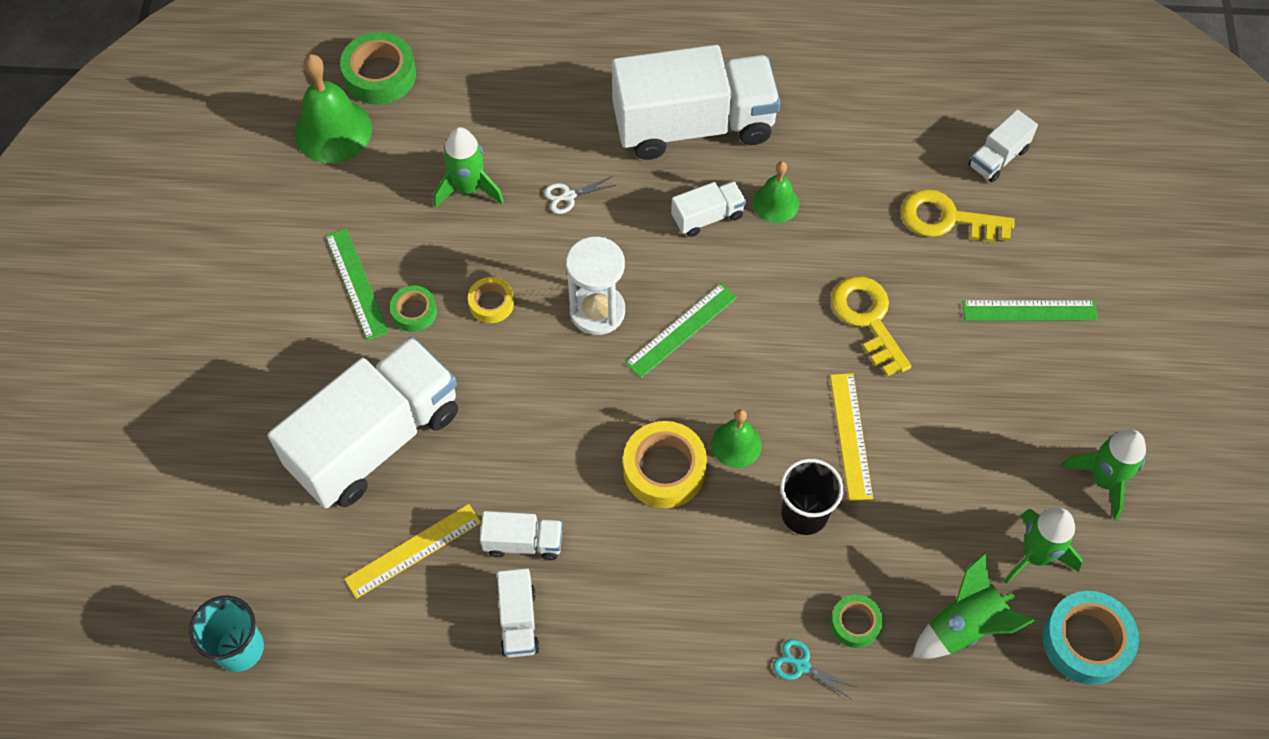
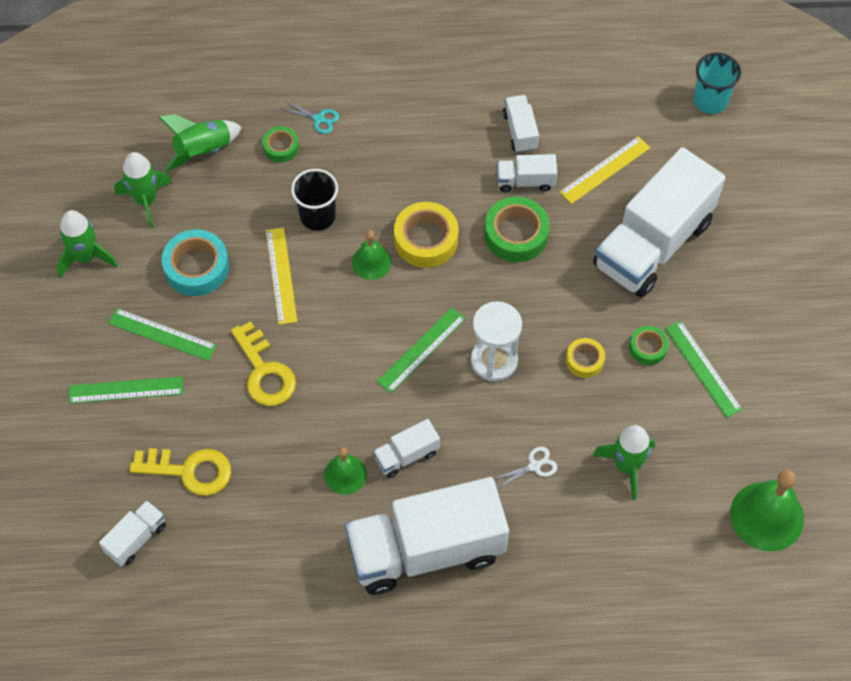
camera: 175 degrees right, 0 degrees up
(380, 75) = (739, 582): green tape -> green tape (516, 234)
(994, 372) = (162, 334): none -> green ruler
(1086, 641) = (117, 148): turquoise tape -> turquoise tape (197, 267)

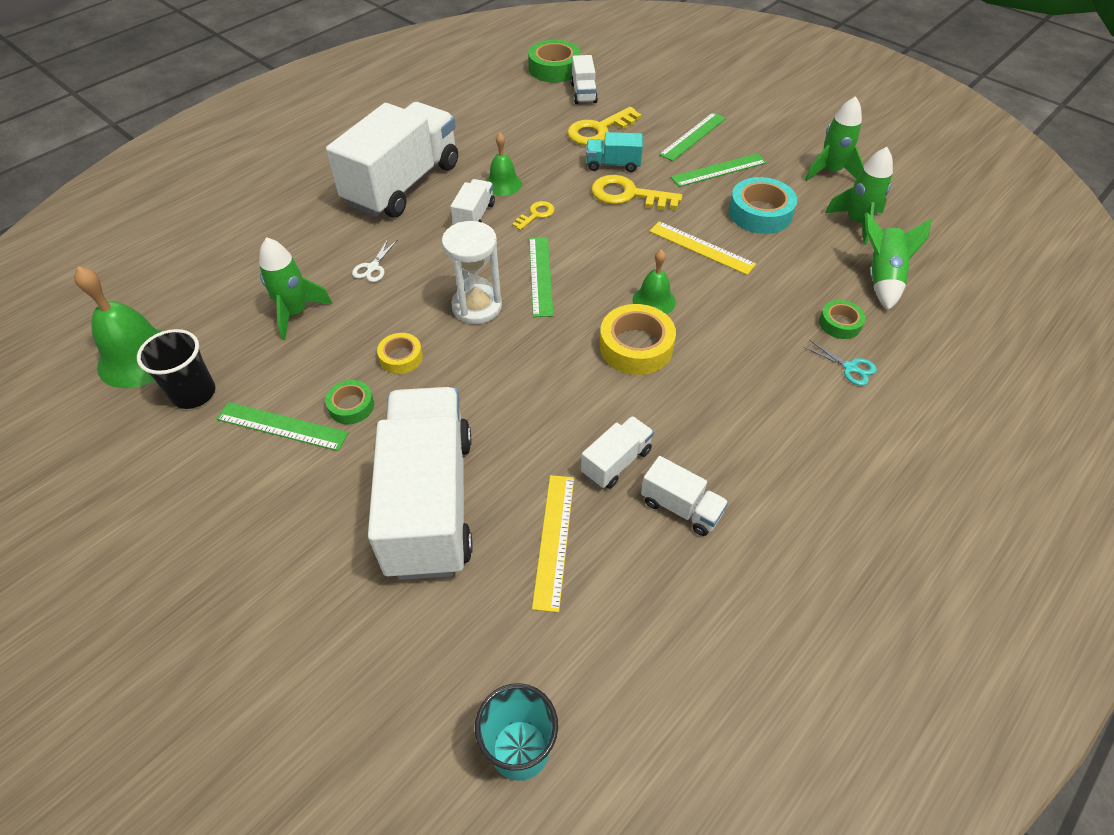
camera: 135 degrees right, 10 degrees down
(232, 416) = (613, 164): none -> turquoise truck
(317, 216) = (737, 300): black cup -> black cup (194, 393)
(319, 119) = (850, 368): turquoise scissors -> turquoise scissors turned 120 degrees counterclockwise
(358, 414) = (536, 215): none -> yellow key
(516, 234) = (568, 408): green tape -> green tape (554, 68)

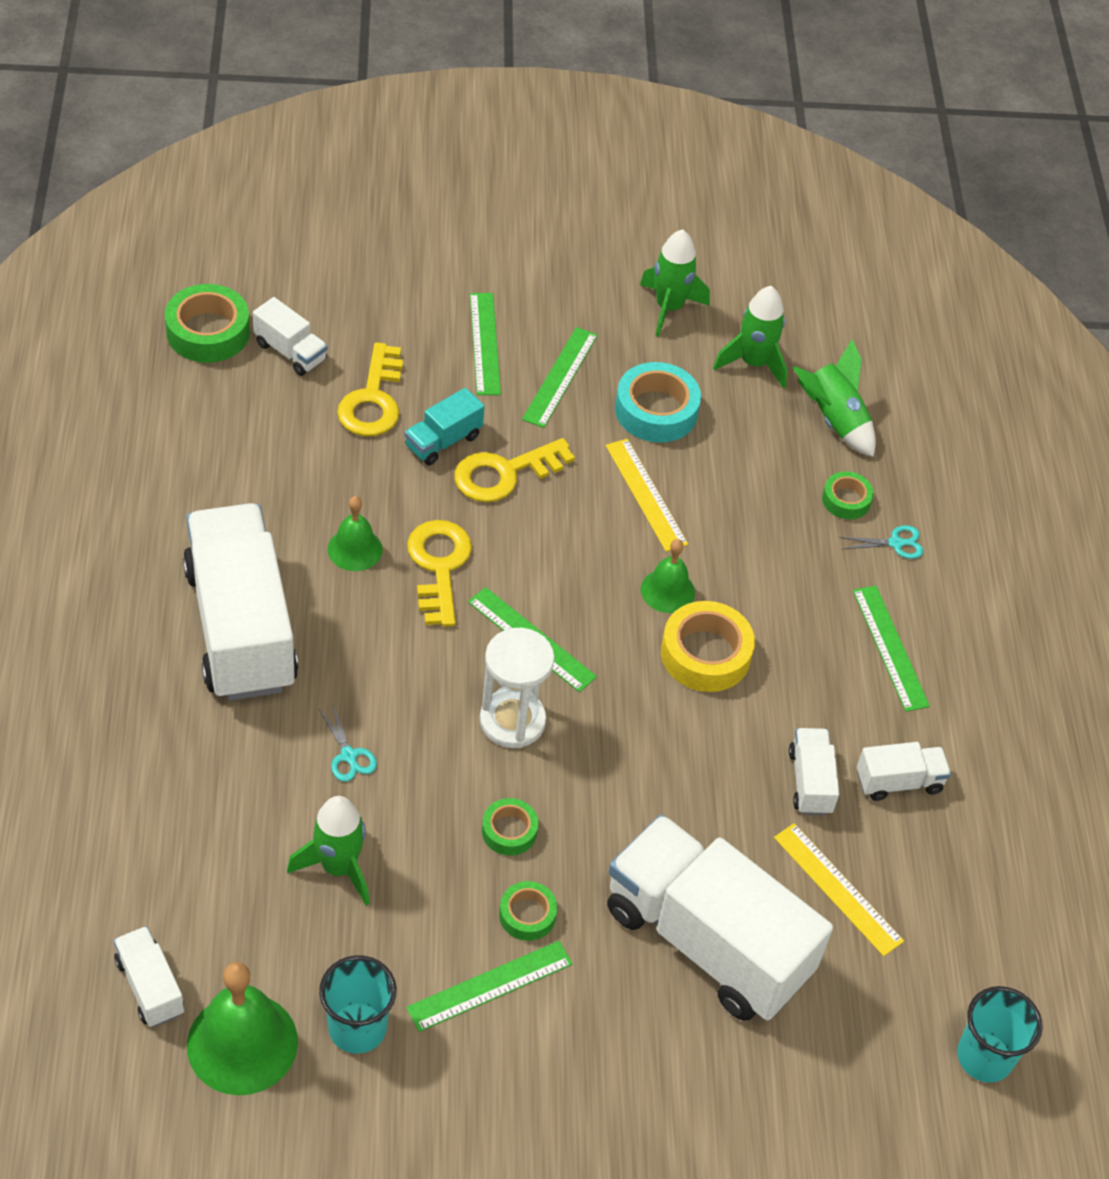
camera: 50 degrees left, 0 degrees up
(194, 393) = (357, 1028): black cup -> turquoise cup
(373, 268) = (349, 756): white scissors -> turquoise scissors
(401, 357) = (509, 831): yellow tape -> green tape
(474, 216) = (376, 614): white truck -> white truck (150, 987)
(536, 215) = (439, 566): yellow key -> yellow key, size x1.84
(701, 248) = (645, 494): yellow ruler -> yellow ruler turned 75 degrees clockwise
(773, 424) = (890, 647): none -> green ruler

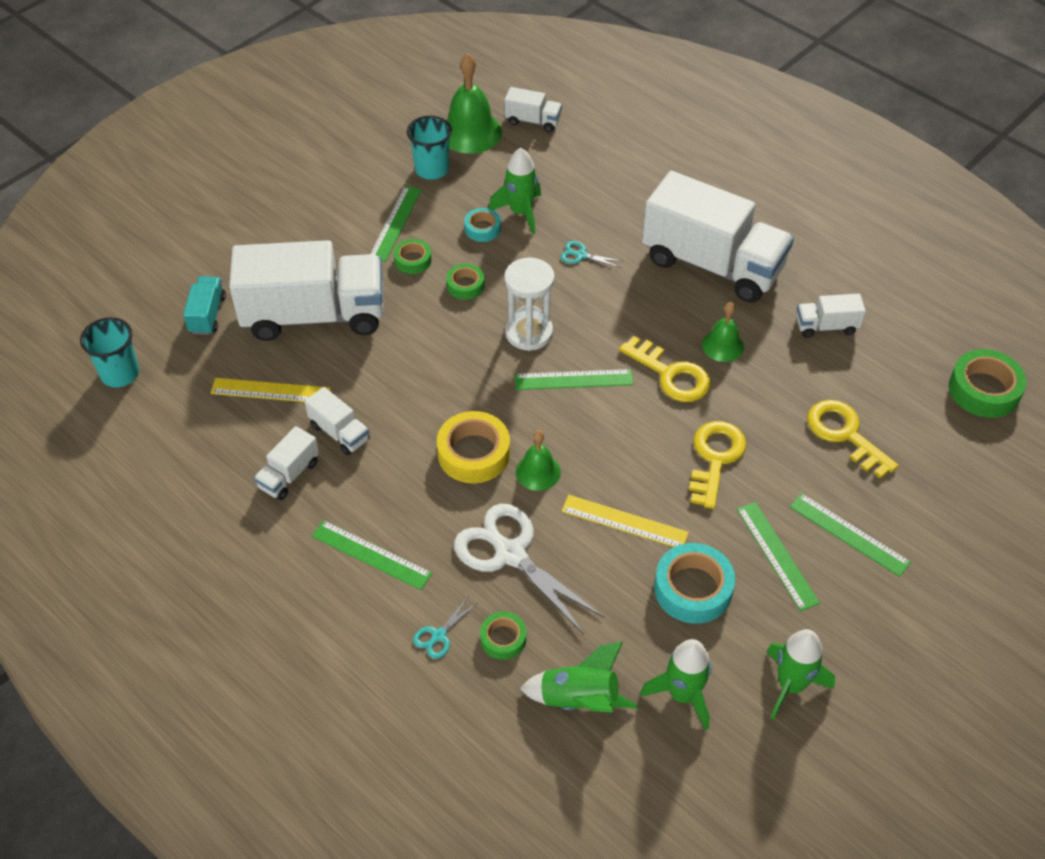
camera: 140 degrees right, 0 degrees up
(290, 352) = (929, 420): white truck -> white truck (826, 326)
(405, 885) = (482, 228): none -> turquoise tape
(443, 441) = (773, 446): turquoise truck -> turquoise truck (207, 315)
(770, 551) = (509, 553): none -> white scissors

